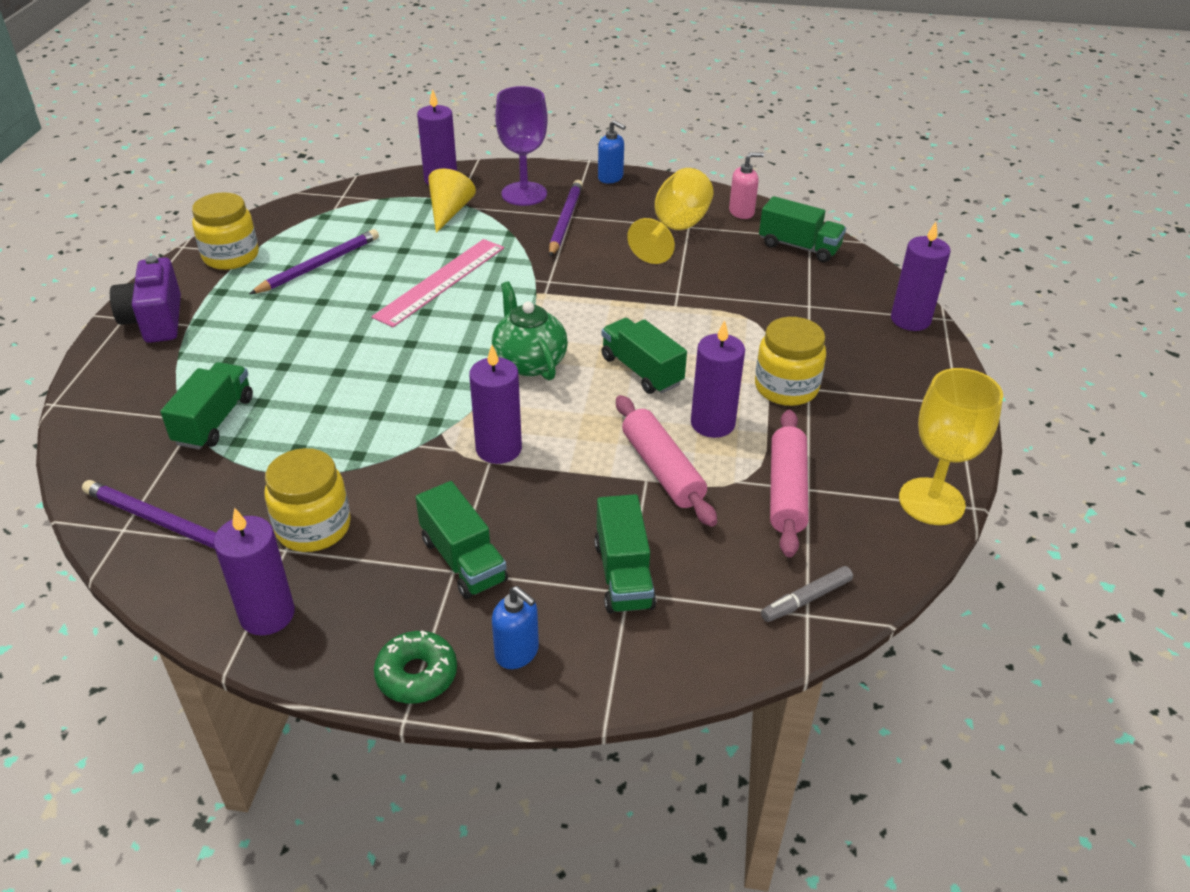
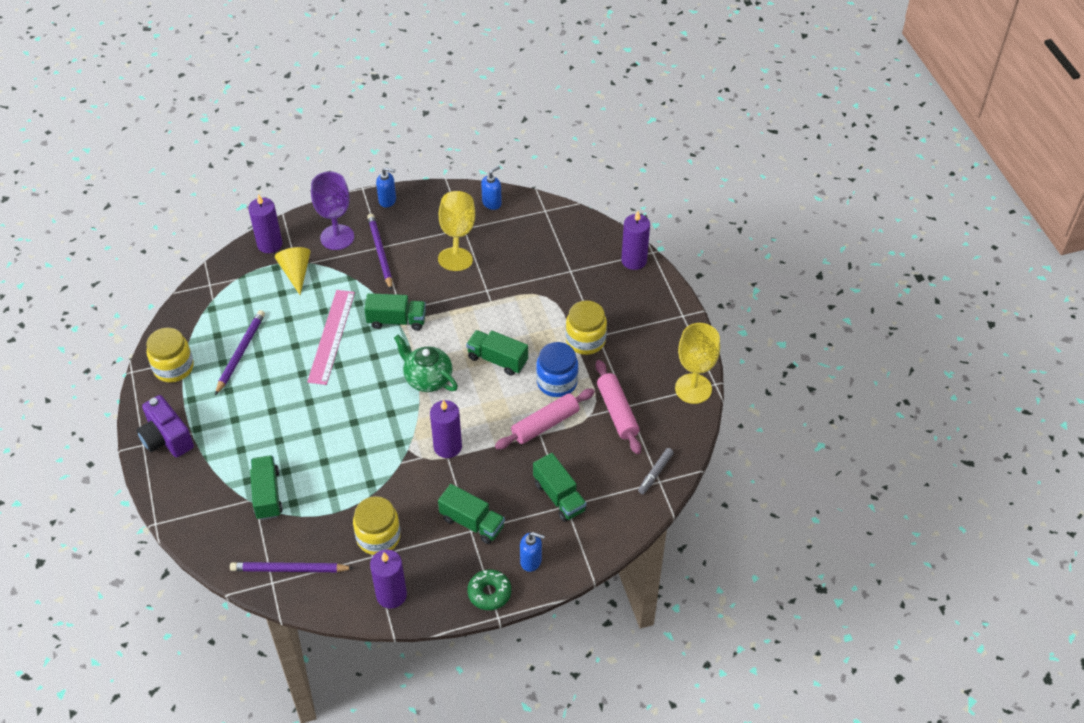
camera: 25 degrees left, 10 degrees up
(662, 470) = (545, 424): pink rolling pin -> pink rolling pin turned 75 degrees counterclockwise
(712, 423) = (557, 382): purple candle -> blue jar
(741, 212) = (492, 203): pink soap dispenser -> blue soap dispenser
(799, 247) = (542, 222): green truck -> green truck (397, 320)

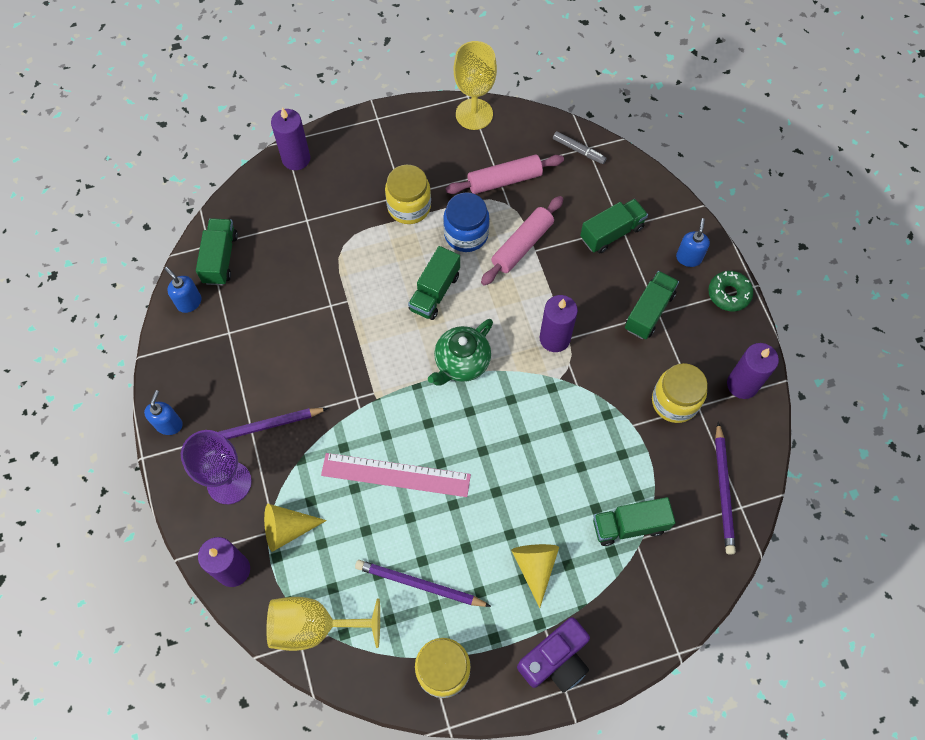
camera: 90 degrees left, 15 degrees up
(242, 427) = (535, 567): none -> yellow cone
(397, 320) = (373, 401): green truck -> green truck (220, 258)
(457, 235) = (240, 339): yellow goblet -> yellow goblet (314, 626)
(545, 424) = (522, 245): pink rolling pin -> pink rolling pin turned 75 degrees clockwise

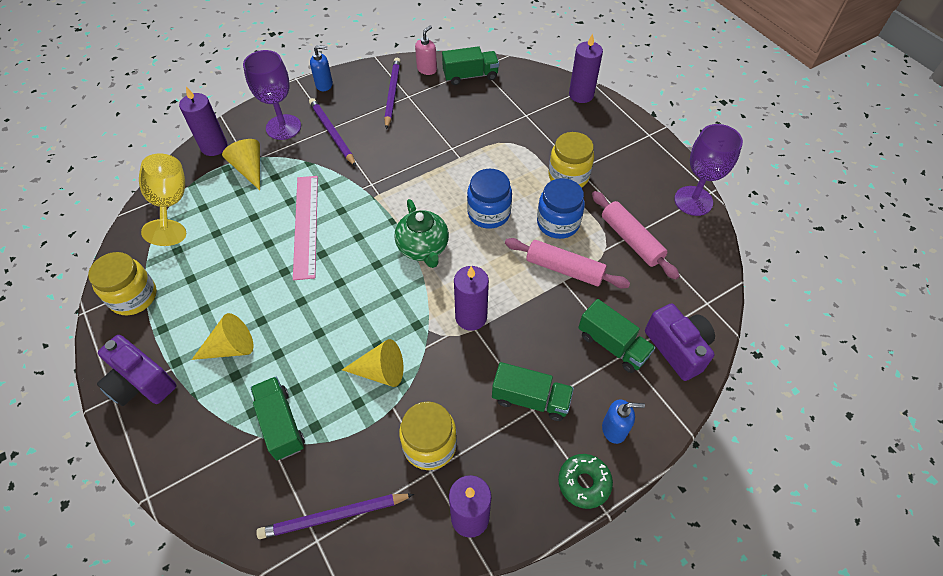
camera: 75 degrees right, 10 degrees down
(189, 302) = (427, 69): blue soap dispenser -> pink soap dispenser
(420, 585) = (208, 264): purple pencil -> purple pencil (392, 94)
(434, 292) = (488, 213): green truck -> blue jar
(461, 363) = (423, 248): green teapot -> green teapot turned 135 degrees counterclockwise
(474, 114) = (693, 201): yellow goblet -> purple goblet
(578, 150) = (699, 295): grey marker -> none
(594, 429) = (380, 371): none -> yellow cone
(626, 186) = (677, 348): none -> purple camera

